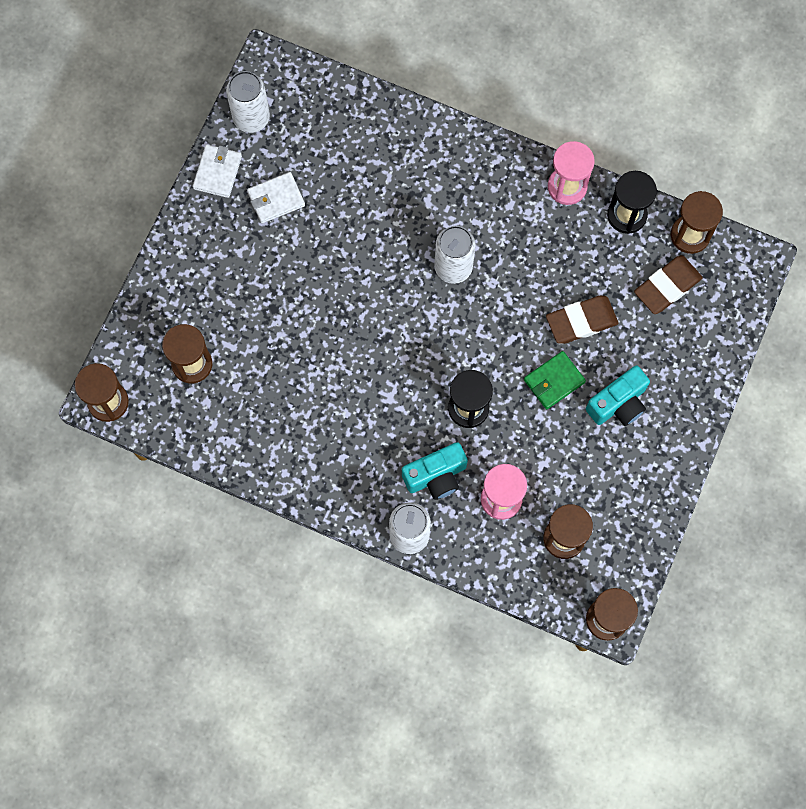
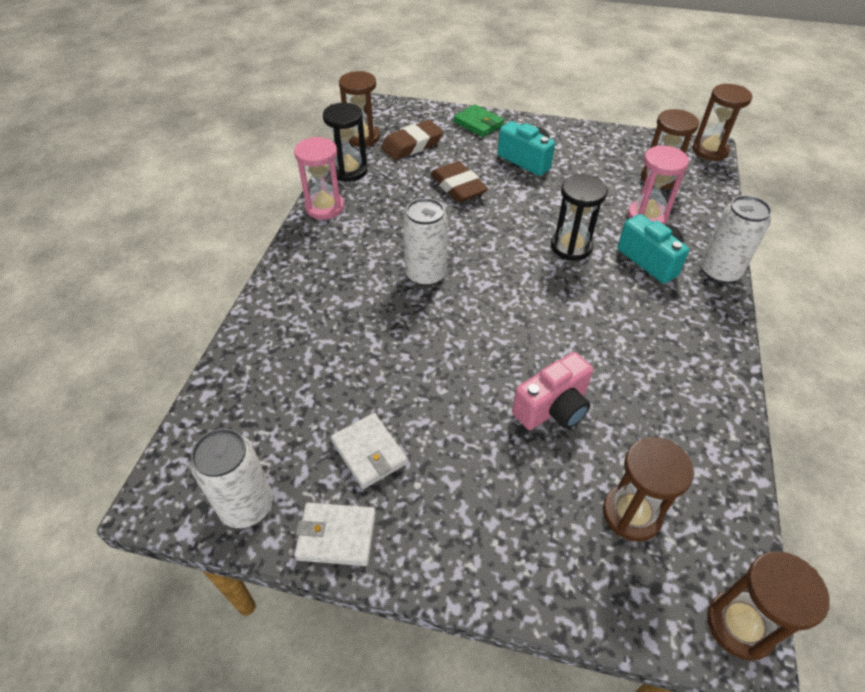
camera: 100 degrees left, 25 degrees down
(287, 337) = (553, 408): none -> pink camera
(554, 381) = (521, 197): green wallet -> green wallet (478, 123)
(667, 286) = (412, 145): brown eraser -> brown eraser turned 75 degrees counterclockwise

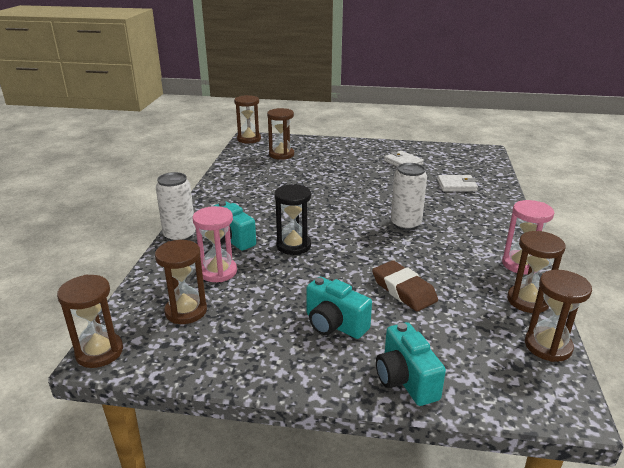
camera: 175 degrees right, 20 degrees down
(246, 505) = (447, 150): white can -> none
(336, 536) = (405, 147): white wallet -> white wallet (456, 186)
(349, 171) = (528, 301): black hourglass -> brown hourglass
(412, 145) = (478, 338): brown eraser -> none
(478, 123) = (405, 380): green wallet -> turquoise camera
(553, 408) = (314, 177): pink camera -> none

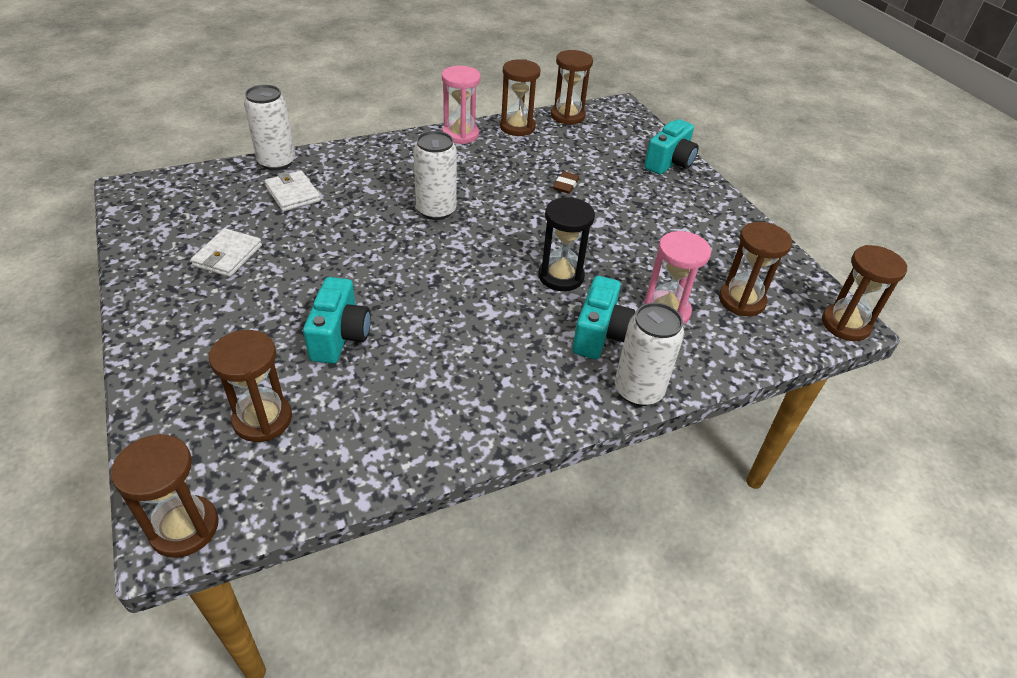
camera: 125 degrees left, 15 degrees up
(334, 324) = (653, 208): turquoise camera -> turquoise camera (340, 336)
(403, 290) = (565, 185): brown eraser -> brown eraser, size x0.55
(501, 187) = (277, 162): none -> white can

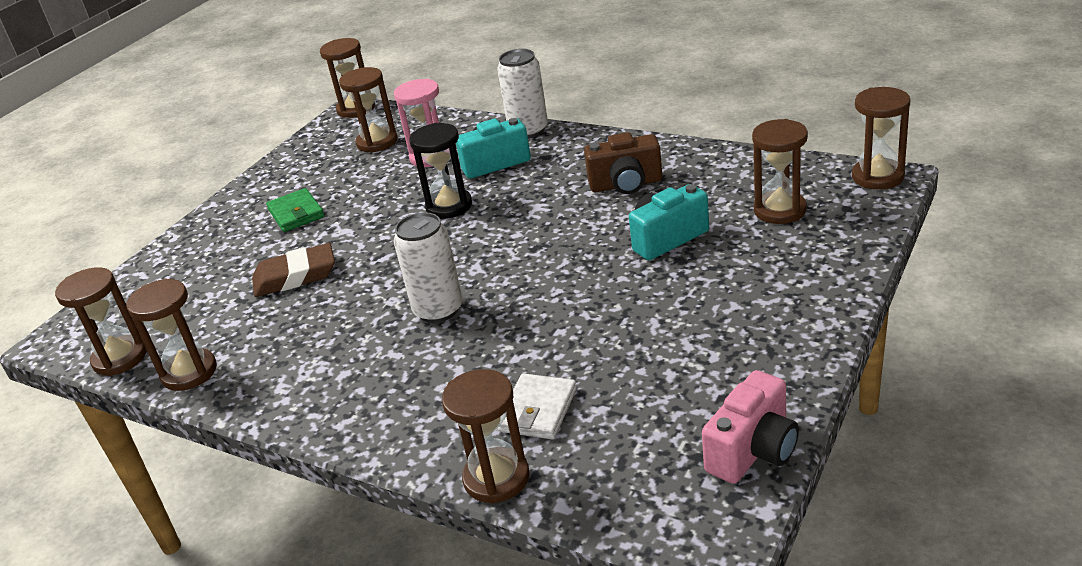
camera: 120 degrees left, 10 degrees down
(139, 230) = (753, 451): none -> pink camera
(228, 256) = (685, 361): white wallet -> none
(277, 162) = (496, 478): white can -> brown hourglass
(445, 374) = (626, 184): none -> brown camera
(460, 134) = (255, 397): pink hourglass -> none
(565, 185) = (295, 276): brown eraser -> brown eraser, size x1.83
(658, 217) = (296, 213): none -> green wallet
(669, 163) = (179, 252): turquoise camera -> none

